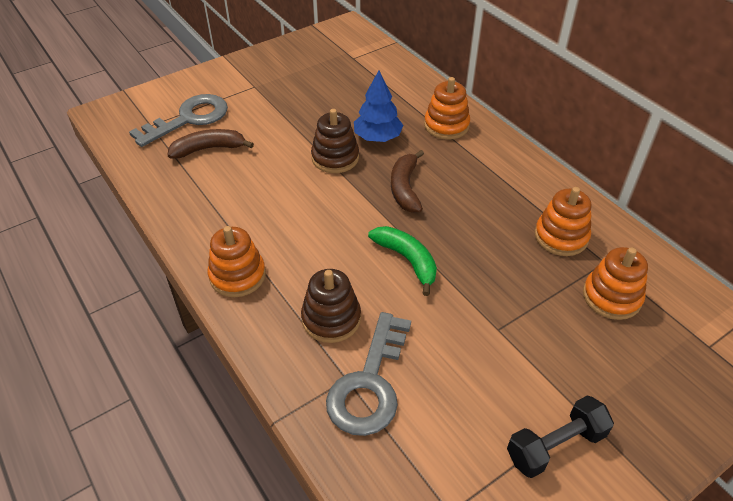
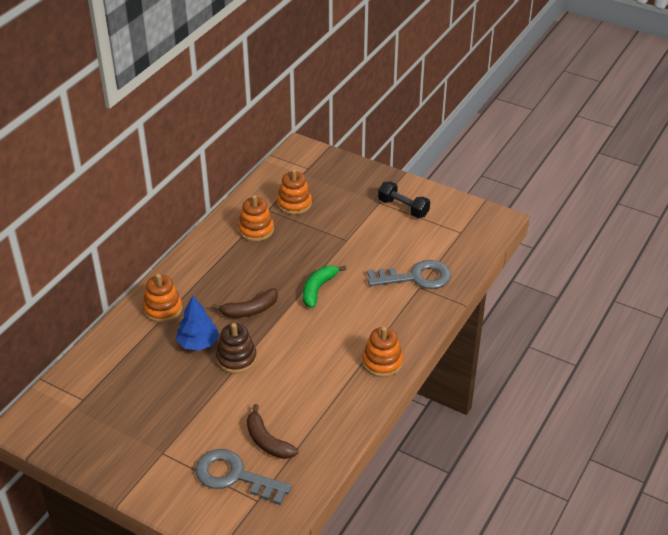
camera: 115 degrees left, 5 degrees down
(331, 319) = (385, 307): brown stacking toy -> none

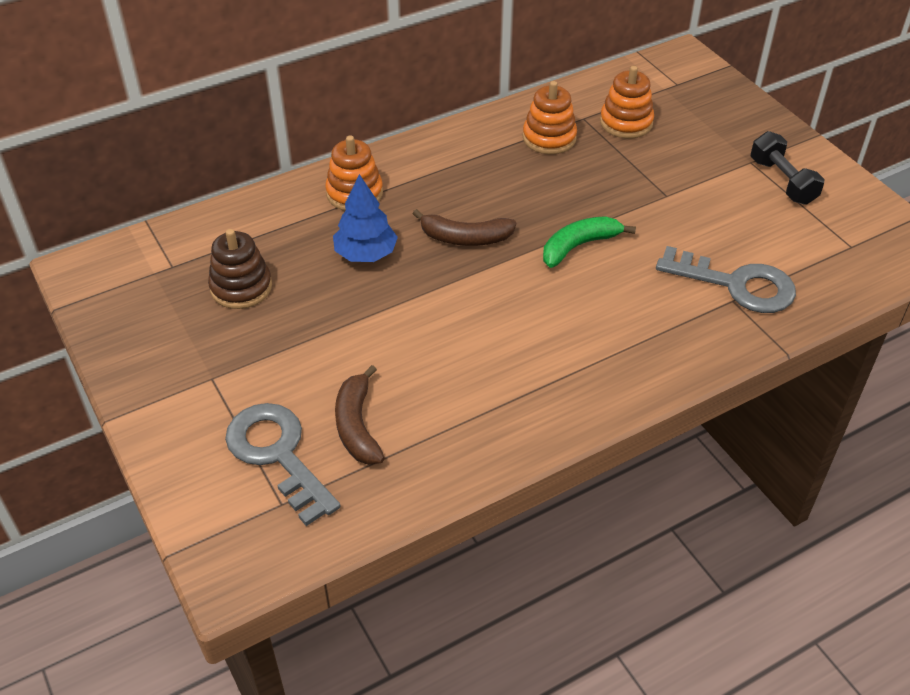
camera: 30 degrees right, 5 degrees up
(236, 358) = (400, 295): brown stacking toy -> brown stacking toy (241, 287)
(382, 362) = (601, 386): orange stacking toy -> none

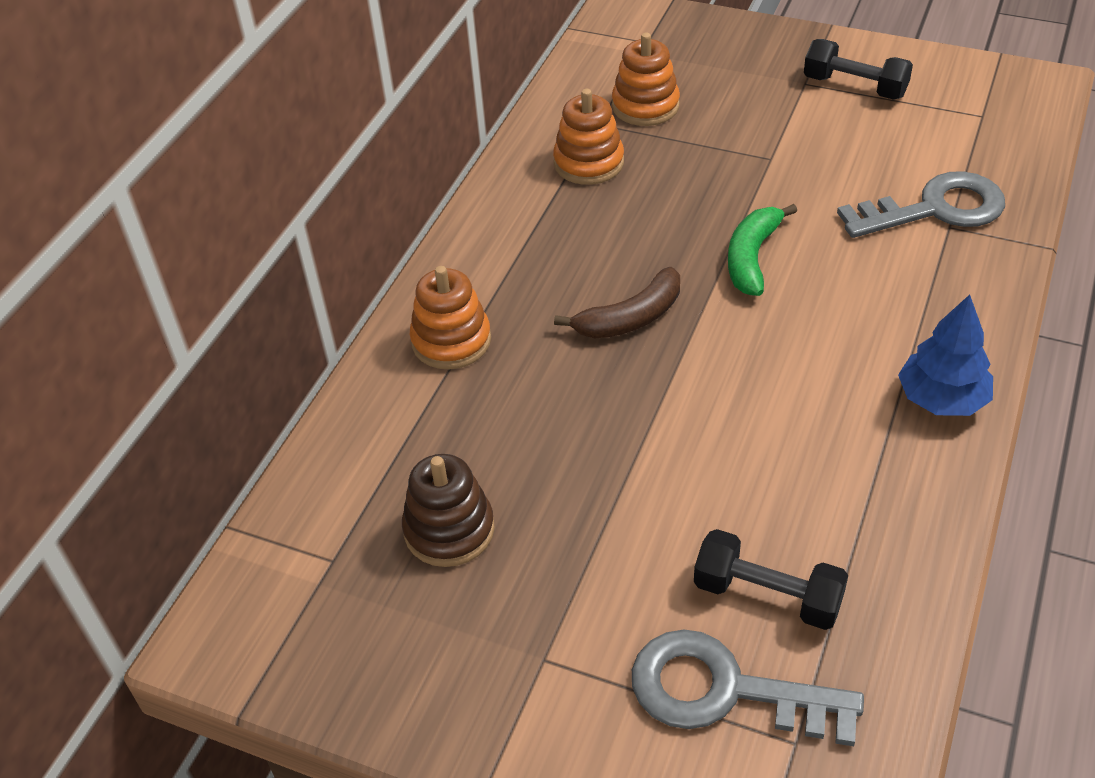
camera: 35 degrees left, 0 degrees up
(357, 425) = (767, 595): brown banana -> black dumbbell
(366, 254) = (546, 400): blue tree -> blue tree (941, 399)

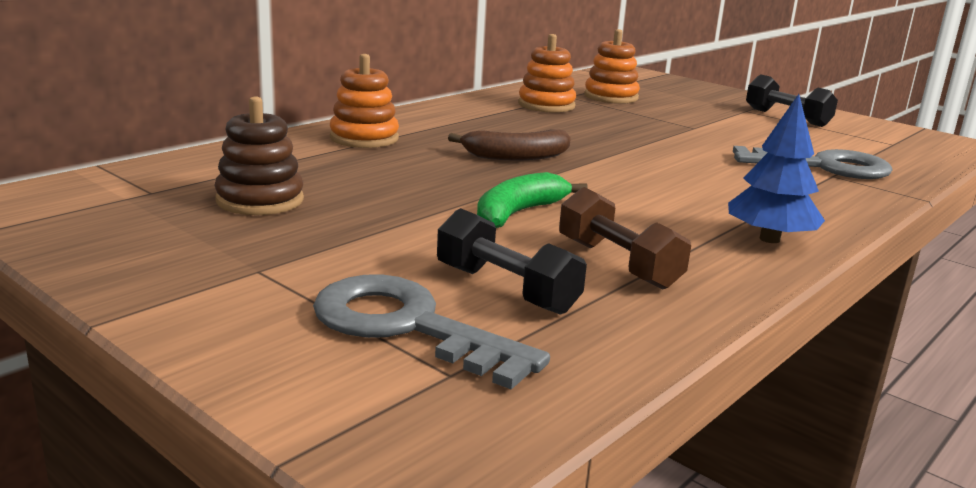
camera: 15 degrees right, 25 degrees down
(752, 258) = (643, 155): green banana -> green banana (518, 213)
(835, 507) = (618, 264): none -> brown dumbbell

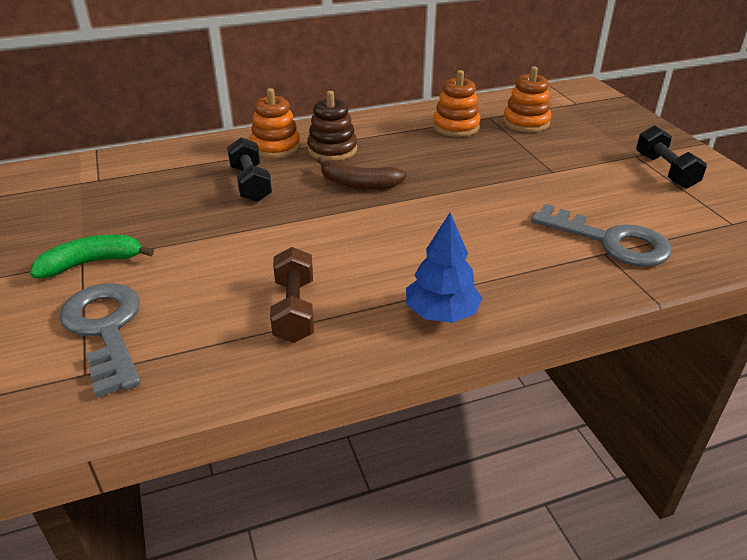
camera: 30 degrees right, 15 degrees up
(260, 200) = (147, 199): brown stacking toy -> brown stacking toy (332, 150)
(506, 289) = (195, 314): black dumbbell -> black dumbbell (251, 184)
(518, 213) = (289, 244): green banana -> green banana (92, 263)

